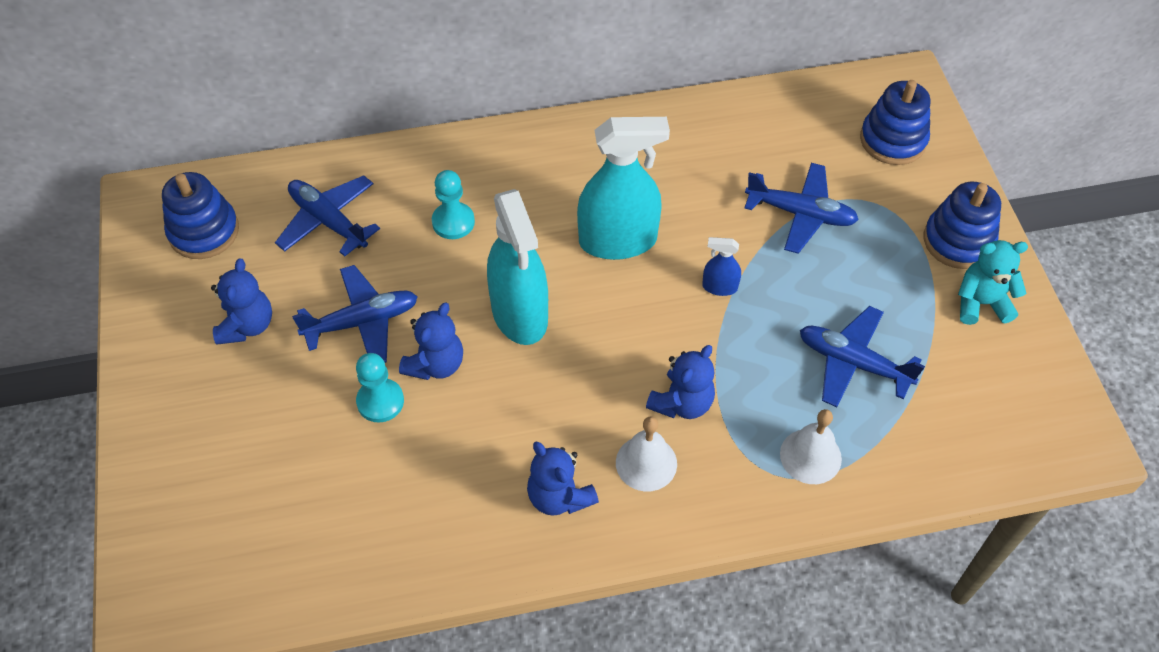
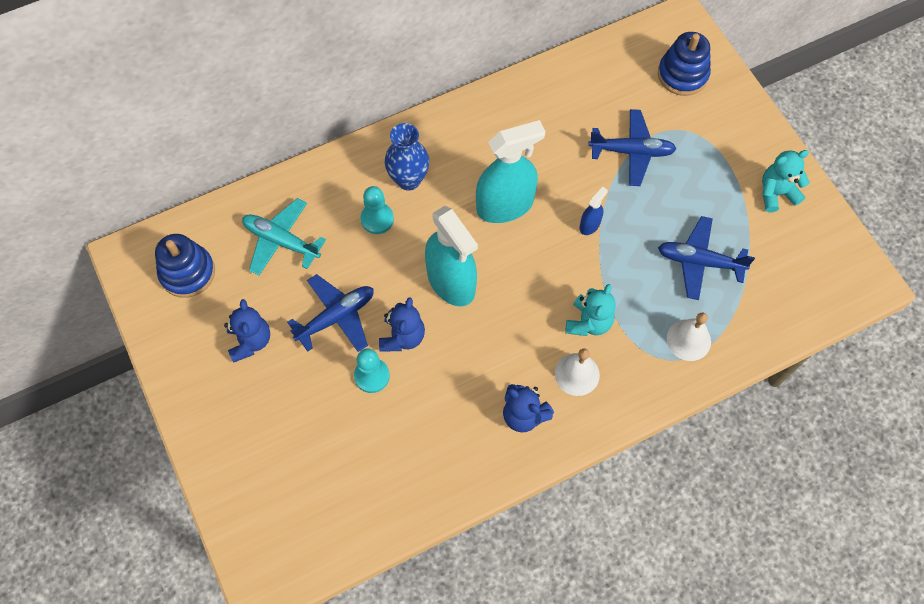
camera: 15 degrees left, 10 degrees up
(328, 221) = (281, 241): blue plane -> turquoise plane
(507, 186) = (408, 180): none -> blue vase
(682, 403) = (588, 322): blue teddy bear -> turquoise teddy bear
(719, 287) = (589, 225): blue spray bottle -> blue spray bottle turned 135 degrees clockwise
(958, 241) = (749, 147): blue stacking toy -> none

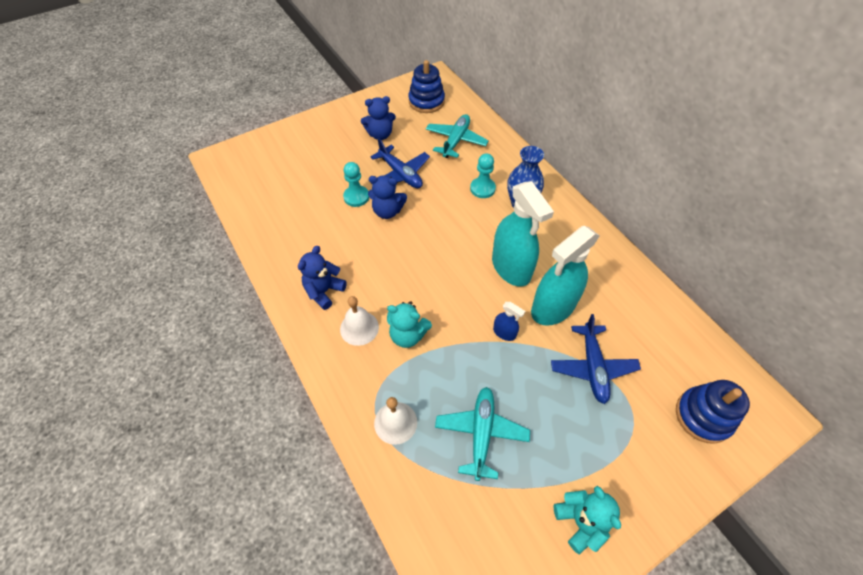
camera: 85 degrees right, 10 degrees down
(451, 282) = (435, 237): turquoise spray bottle -> turquoise spray bottle (553, 307)
(699, 262) = (481, 433): blue plane -> turquoise plane

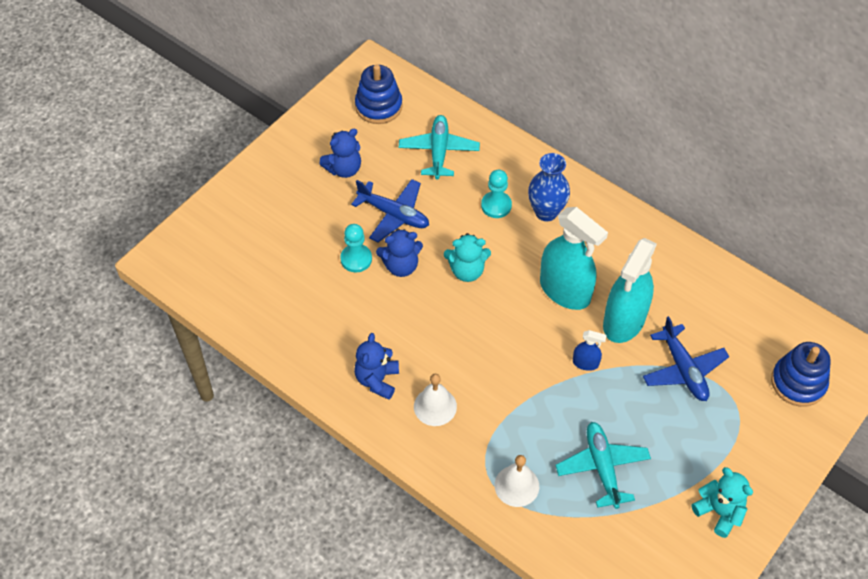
camera: 20 degrees left, 0 degrees up
(408, 335) = (489, 397): turquoise teddy bear -> turquoise teddy bear (467, 271)

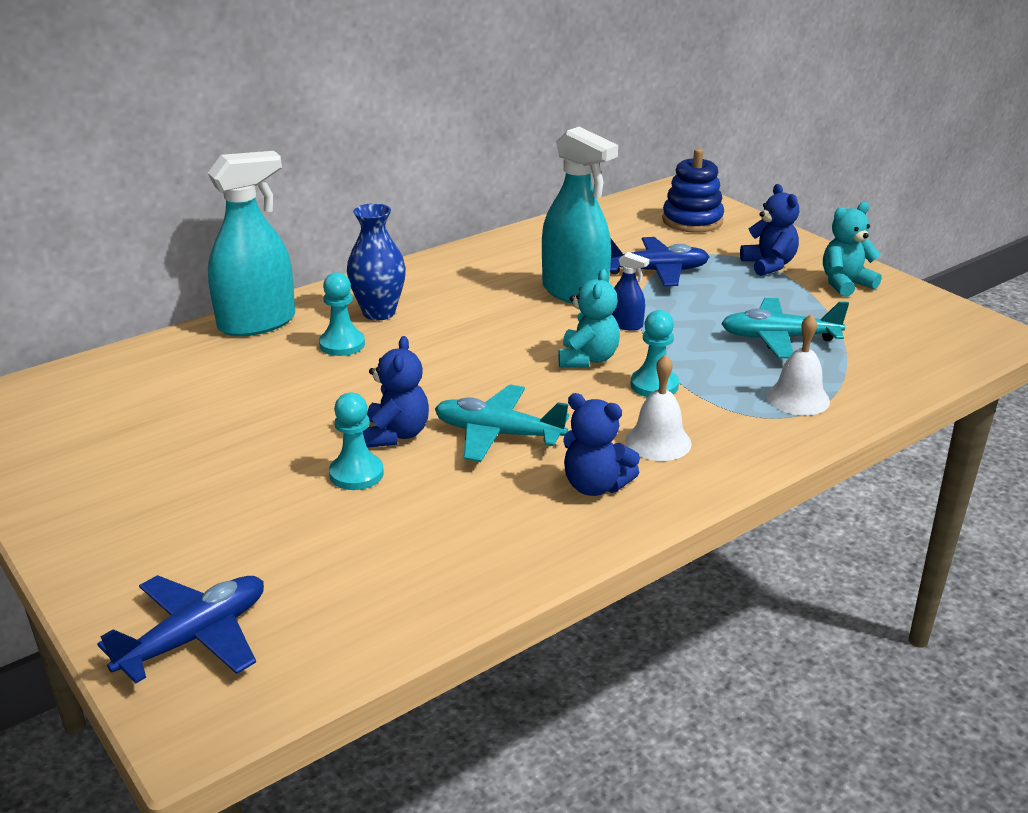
camera: 75 degrees left, 25 degrees down
(344, 169) = (165, 461): blue teddy bear -> blue teddy bear (769, 265)
(378, 106) = (69, 410): blue stacking toy -> none
(393, 214) = (295, 427): blue plane -> blue plane (194, 638)
(439, 152) = (209, 372): turquoise plane -> turquoise plane (498, 434)
(467, 271) = (438, 382): turquoise teddy bear -> turquoise teddy bear (588, 359)
(505, 394) = (654, 385): none -> turquoise pawn
(565, 291) = (511, 320): turquoise spray bottle -> turquoise spray bottle (257, 323)
(585, 363) = (626, 324): blue spray bottle -> blue spray bottle turned 90 degrees clockwise

